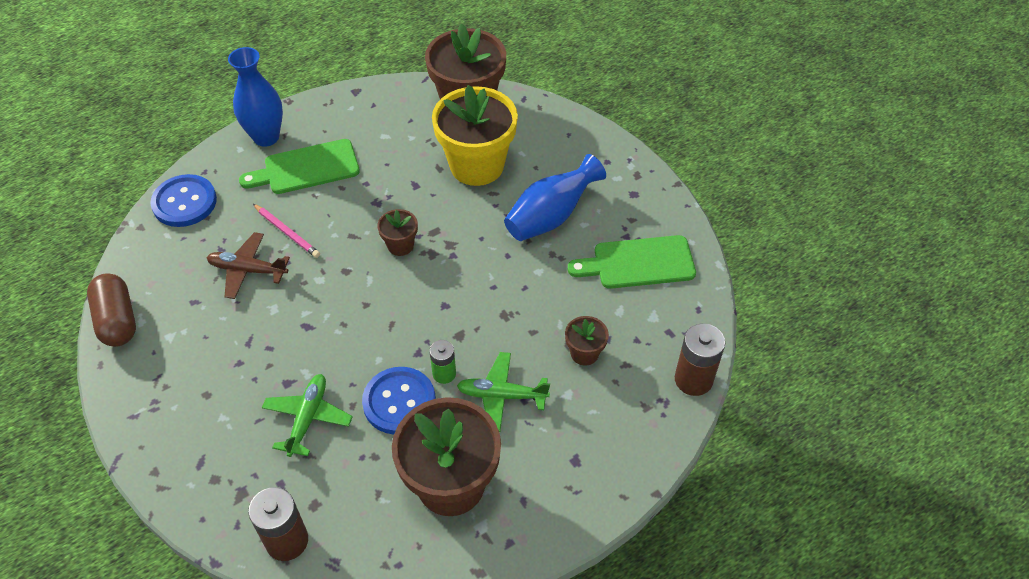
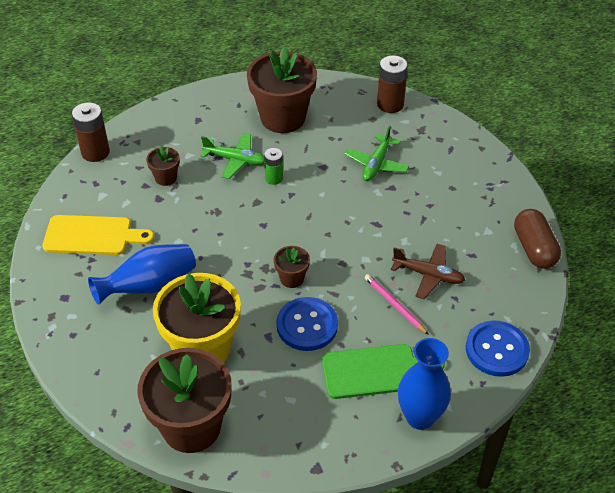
camera: 170 degrees left, 5 degrees down
(399, 402) = (310, 165): blue button -> blue button (307, 325)
(638, 263) = (92, 236): green cutting board -> yellow cutting board

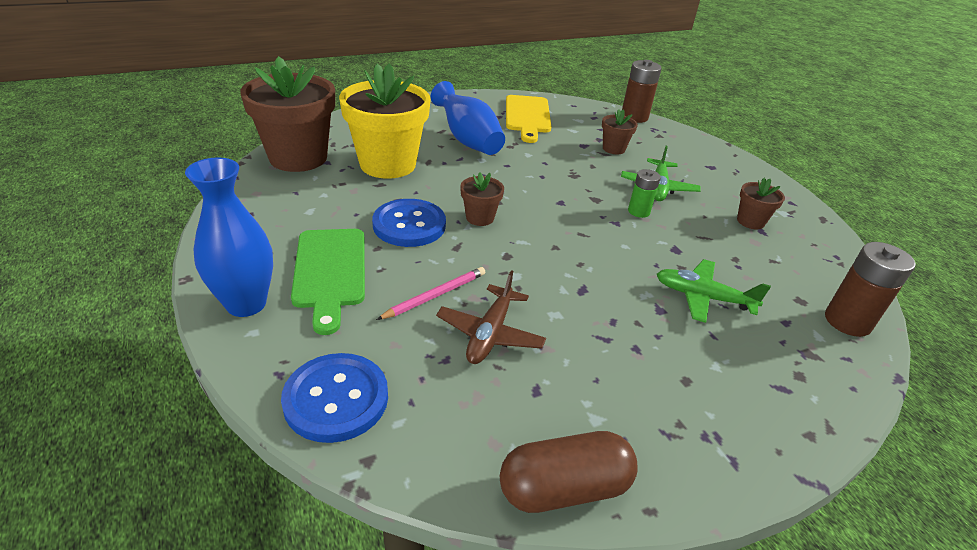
camera: 85 degrees right, 10 degrees down
(283, 118) = (750, 221): brown flower pot -> brown flower pot, size x0.45

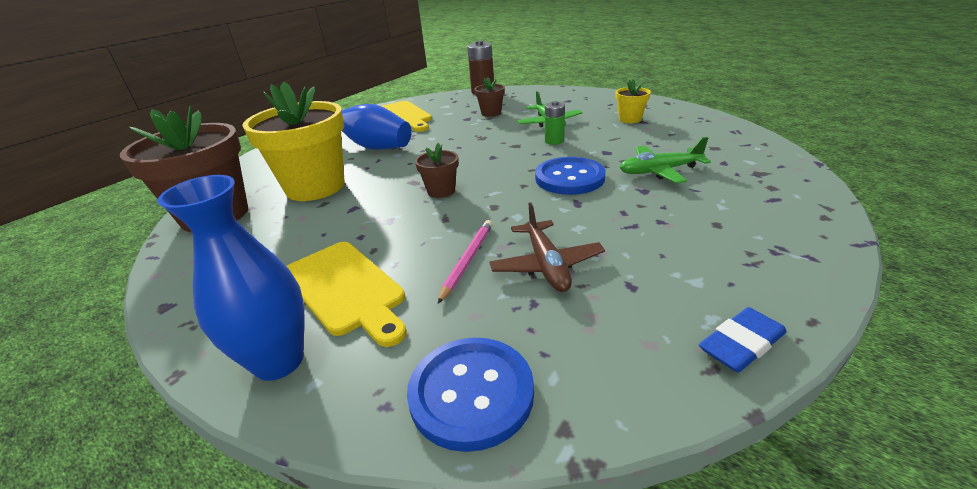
camera: 25 degrees left, 5 degrees down
(330, 272) = (345, 289): green cutting board -> yellow cutting board
(409, 225) = (384, 221): blue button -> blue button (569, 178)
(564, 488) = (741, 344): brown capsule -> blue eraser
(750, 221) = (630, 119): brown flower pot -> yellow flower pot
(847, 321) = (753, 147): brown battery -> none

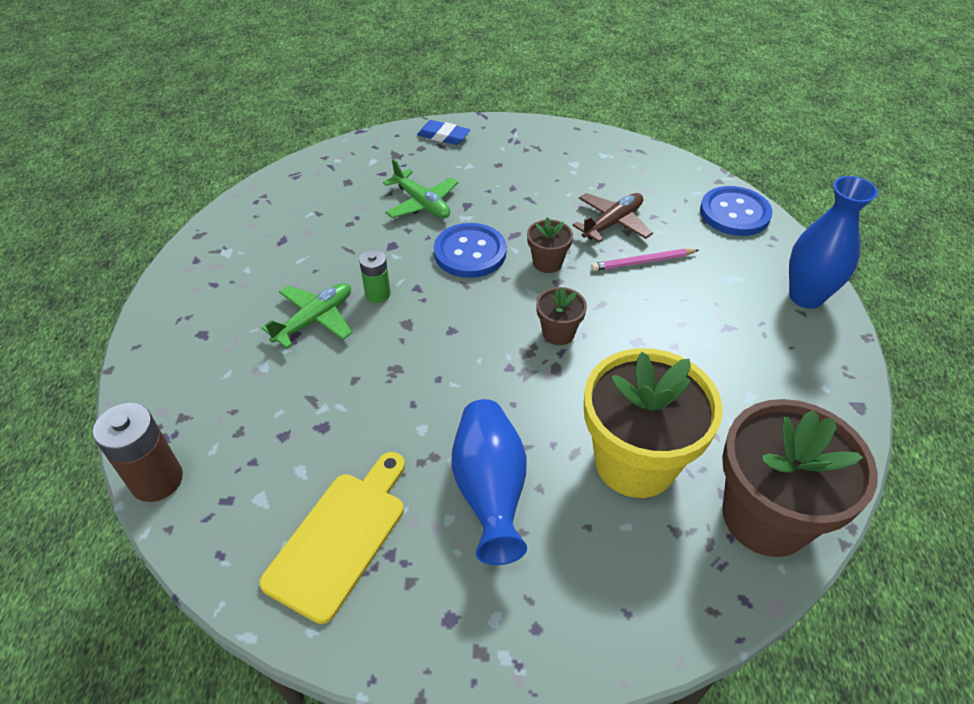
camera: 125 degrees left, 15 degrees up
(345, 289) = (732, 308): yellow cutting board -> none
(491, 113) = (287, 405): brown flower pot -> brown flower pot (547, 263)
(630, 119) = (277, 251): yellow flower pot -> none
(741, 344) = (615, 145): blue eraser -> blue eraser (443, 136)

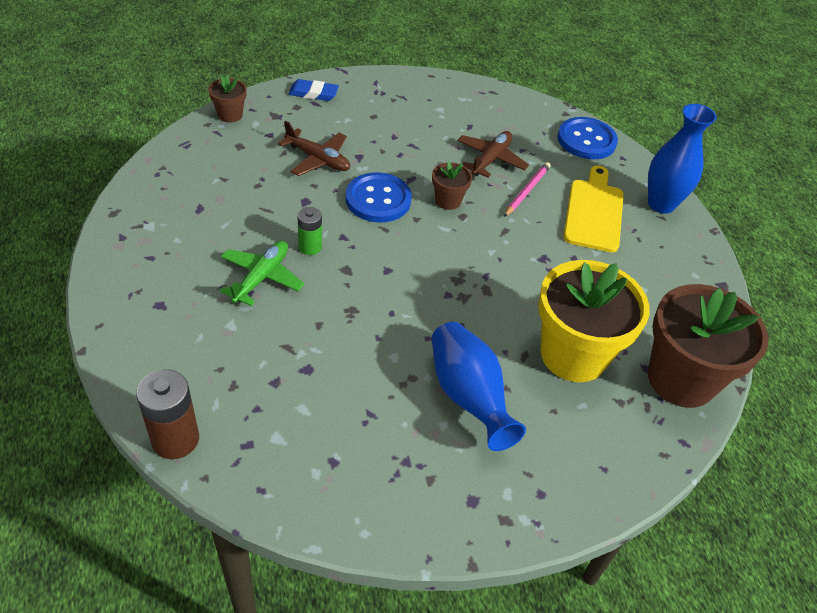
camera: 20 degrees left, 0 degrees up
(340, 537) = (360, 456): yellow cutting board -> yellow cutting board (594, 212)
(422, 203) = (318, 159): green plane -> brown plane
(558, 333) = (478, 260): brown flower pot -> brown flower pot (230, 115)
(643, 262) = (526, 191): pink pencil -> pink pencil turned 150 degrees clockwise

